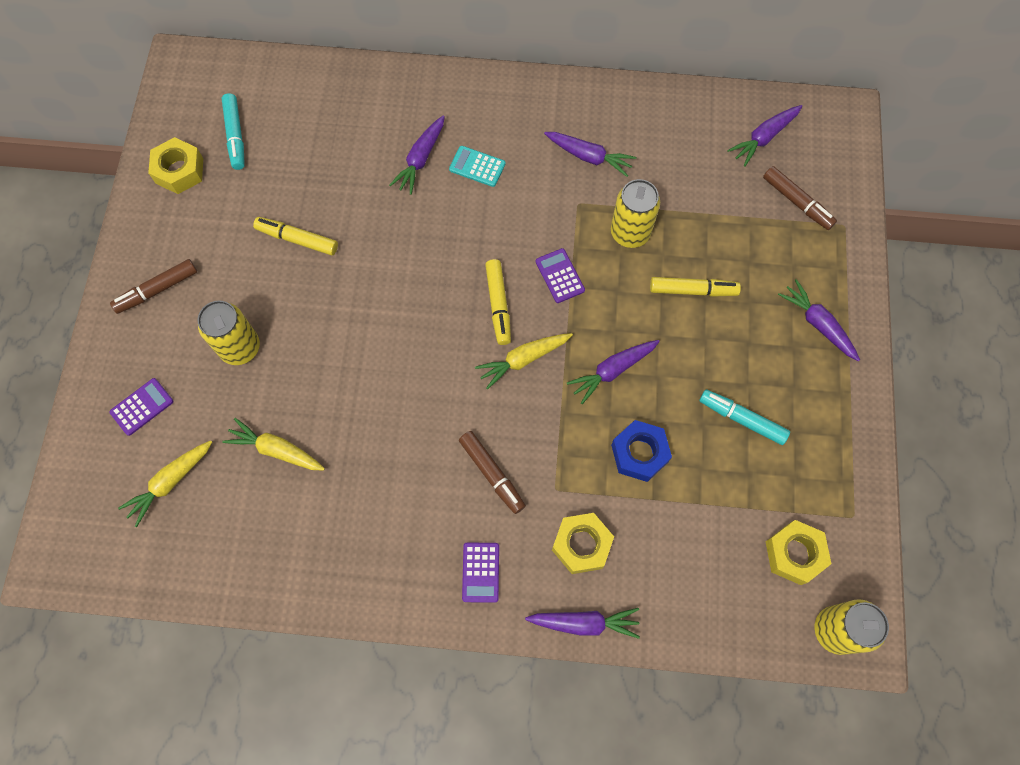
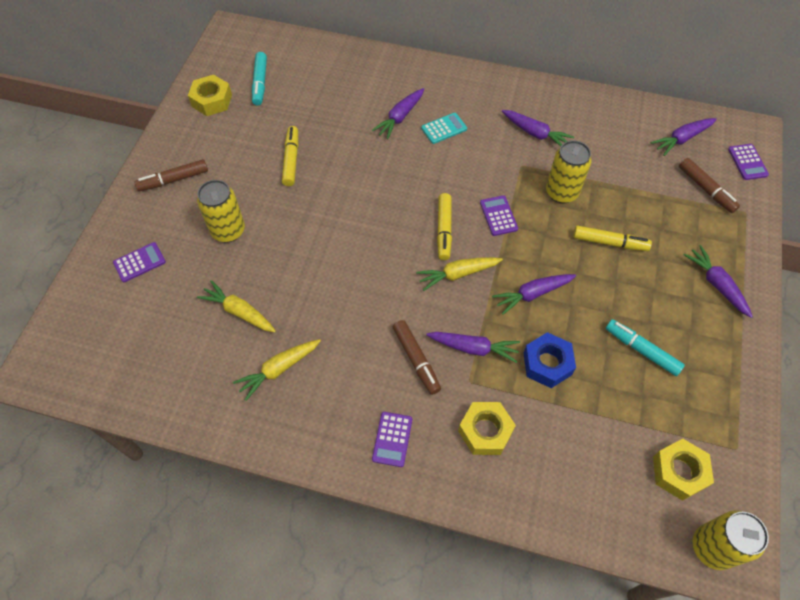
camera: 10 degrees right, 10 degrees down
(170, 482) = (147, 323): yellow carrot -> yellow carrot (279, 369)
(297, 239) = (291, 160): yellow marker -> yellow marker turned 60 degrees clockwise
(477, 167) = (444, 128): turquoise calculator -> turquoise calculator turned 120 degrees clockwise
(584, 623) = (478, 499): purple carrot -> purple carrot (473, 348)
(842, 158) = (747, 162): none -> purple calculator

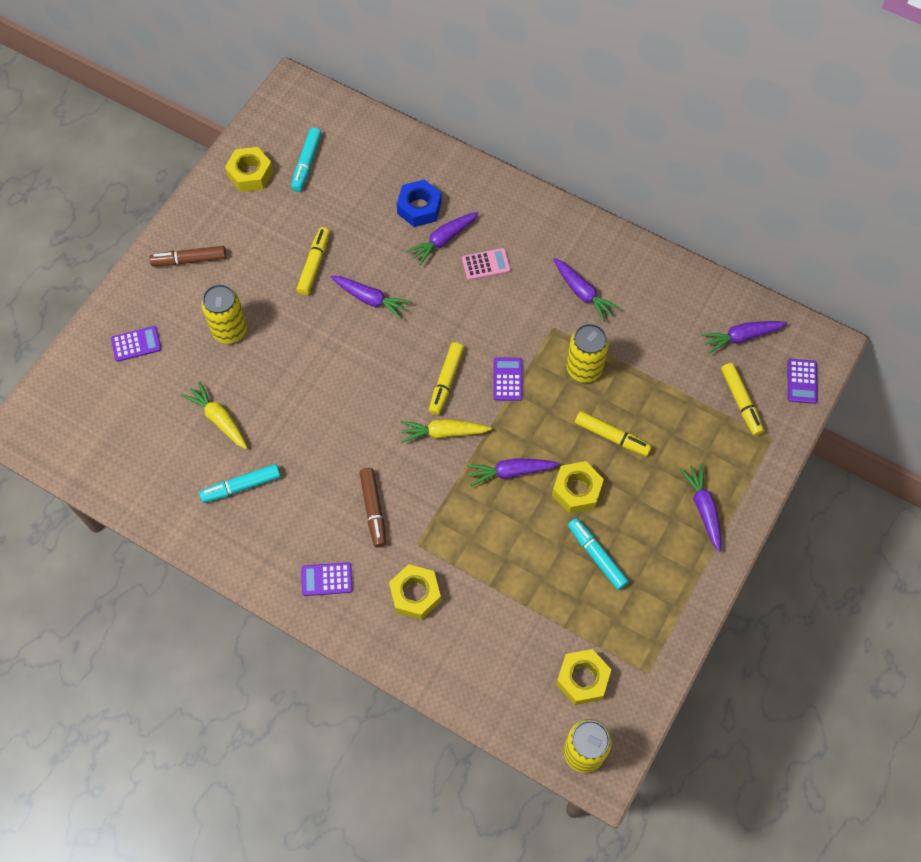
camera: 15 degrees right, 5 degrees up
(279, 369) = (241, 486): yellow carrot -> turquoise marker
(392, 439) = (326, 579): purple calculator -> purple calculator turned 60 degrees clockwise
(444, 128) = (486, 264): turquoise calculator -> pink calculator
(473, 348) = (432, 512): purple carrot -> purple carrot (370, 299)
(547, 363) = (498, 545): blue nut -> blue nut (419, 208)
(598, 296) = (576, 490): none -> yellow nut
(706, 189) = (741, 402): brown marker -> yellow marker

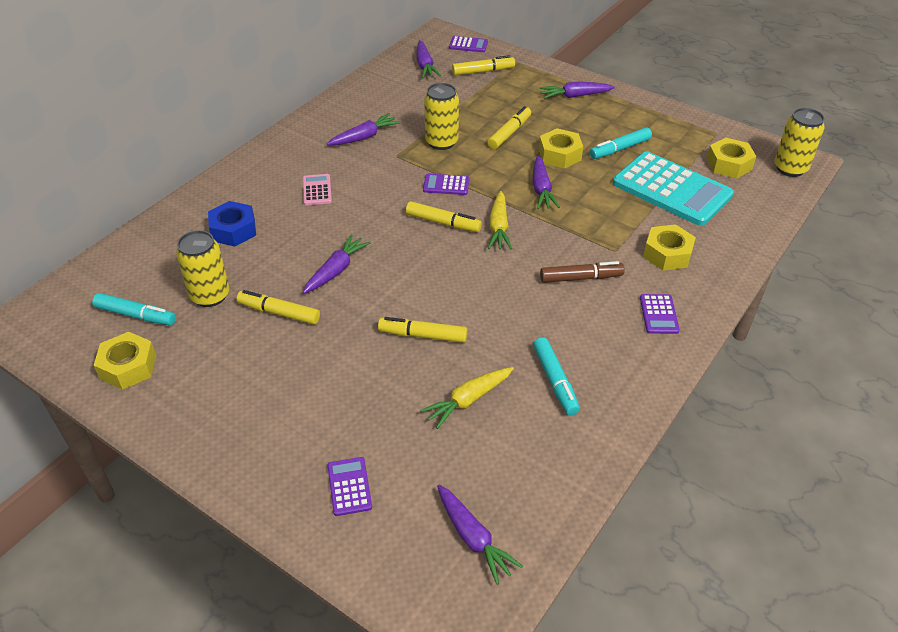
camera: 85 degrees left, 20 degrees down
(189, 260) = (236, 429): brown marker -> none
(230, 330) = (349, 389): yellow can -> yellow can (210, 295)
(291, 378) = (423, 335): none -> yellow marker
(443, 240) = (279, 216): purple carrot -> purple carrot (473, 538)
(525, 608) = (672, 189): none -> turquoise calculator

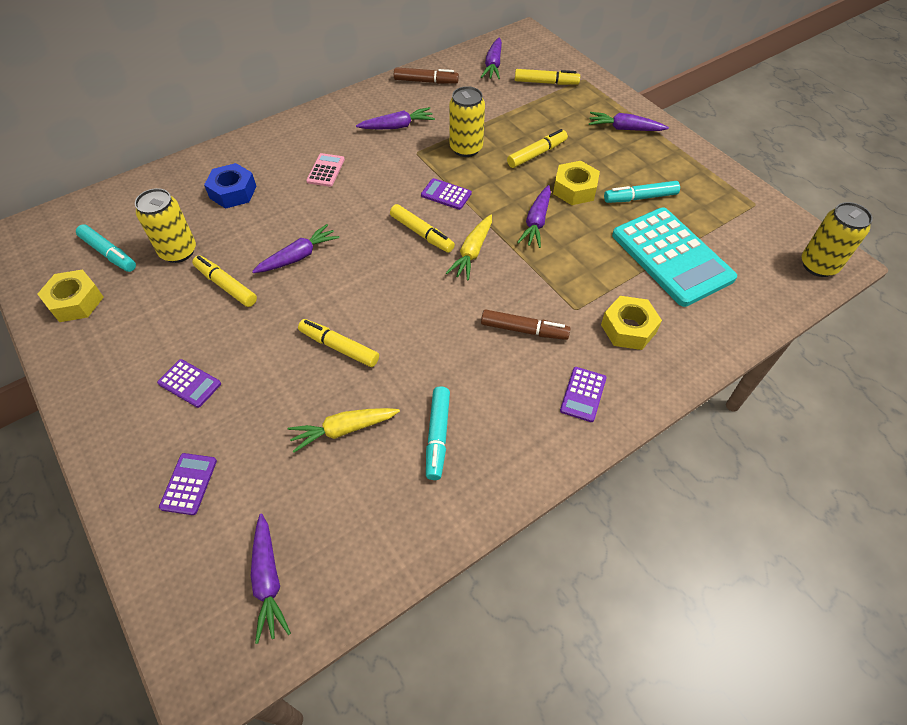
camera: 20 degrees right, 10 degrees up
(368, 92) = (426, 81): none -> brown marker
(468, 45) = (546, 52): purple calculator -> purple calculator (190, 383)
(729, 164) = (750, 243): yellow nut -> none

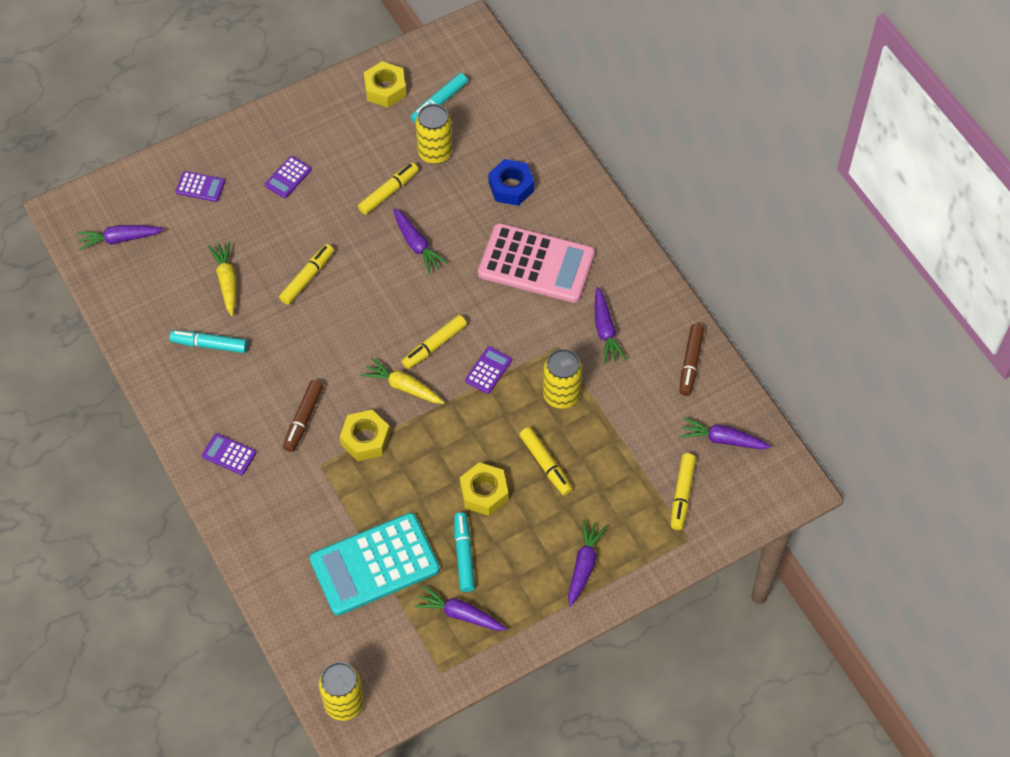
camera: 95 degrees right, 5 degrees up
(325, 170) = (536, 264): pink calculator -> pink calculator, size x2.33
(536, 222) = (438, 448): purple carrot -> purple carrot (460, 614)
(628, 328) = (292, 505): yellow nut -> yellow nut (365, 439)

